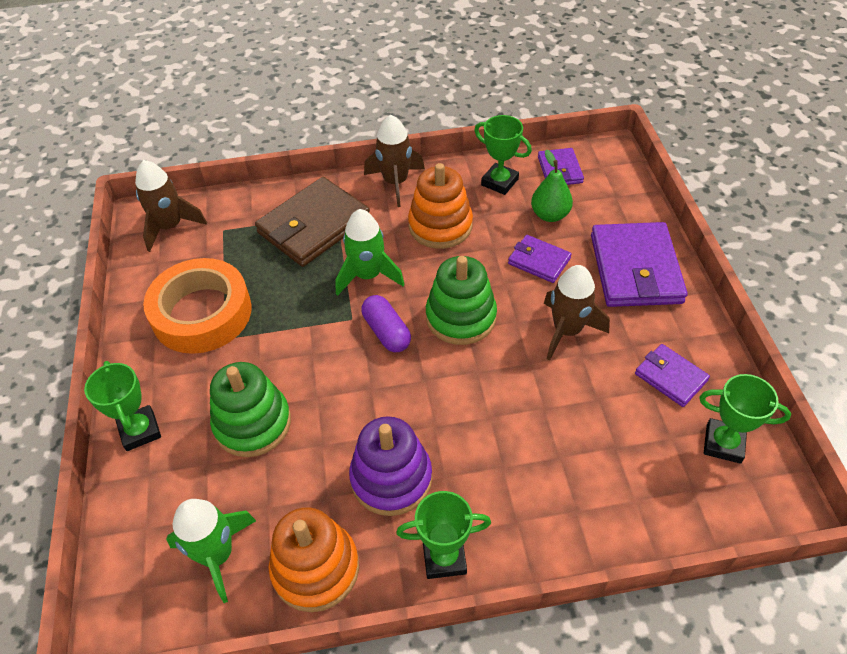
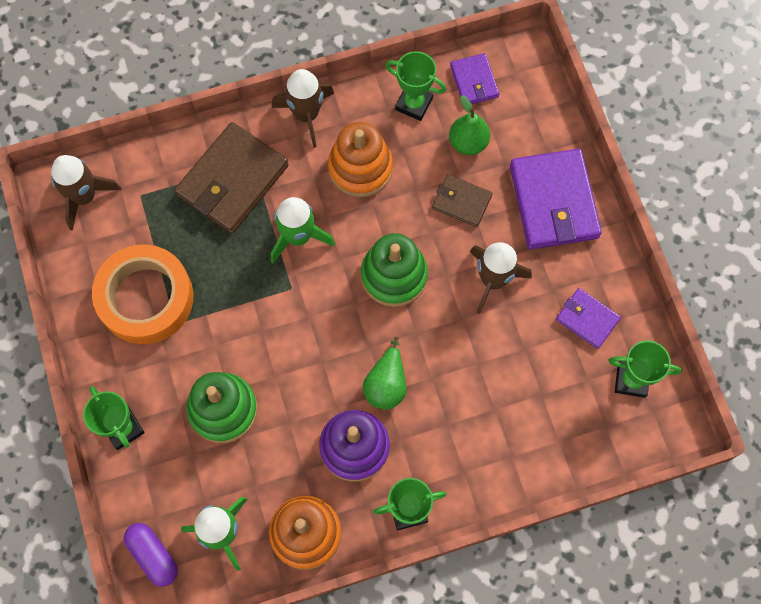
camera: 10 degrees left, 20 degrees up
(386, 332) = (326, 300): purple capsule -> purple capsule (153, 555)
(438, 417) = (386, 384): none -> green pear
(539, 261) = (461, 202): purple wallet -> brown wallet

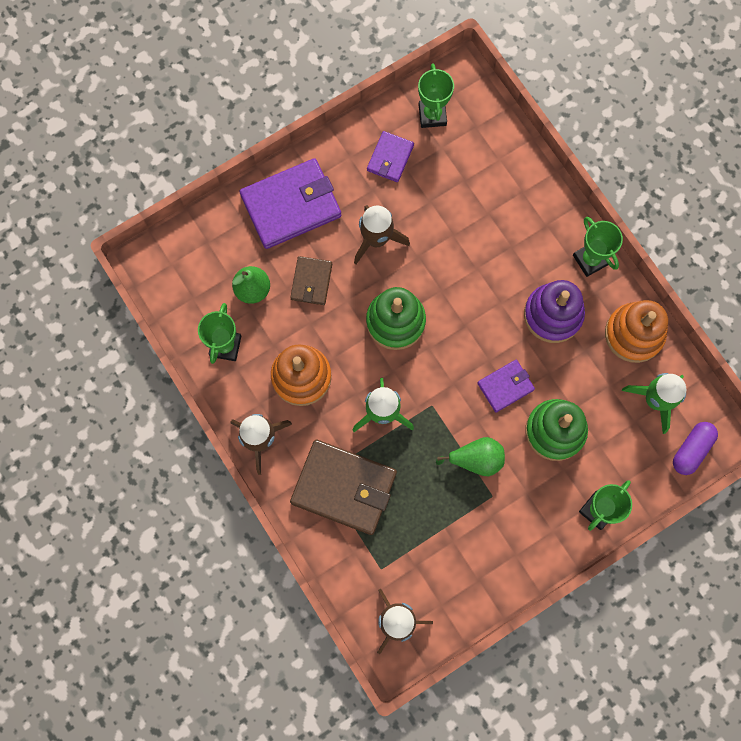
camera: 105 degrees left, 5 degrees up
(146, 298) = (477, 530): orange tape -> none
(386, 384) = (492, 303): green pear -> green pear (476, 459)
(474, 81) = (189, 298): purple wallet -> purple wallet (505, 386)

